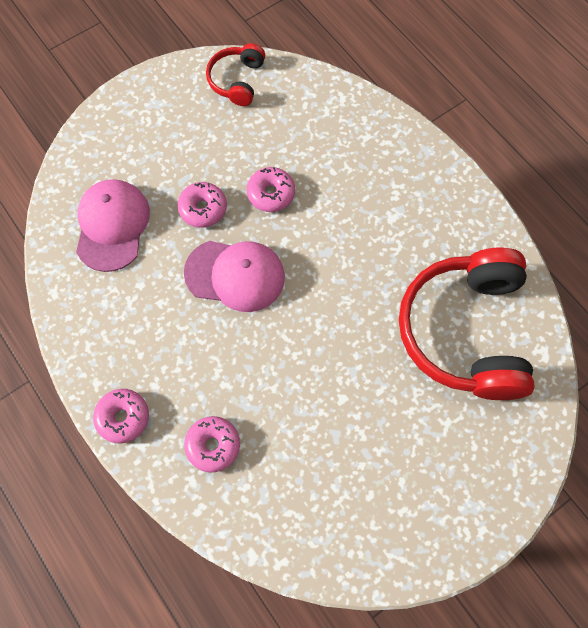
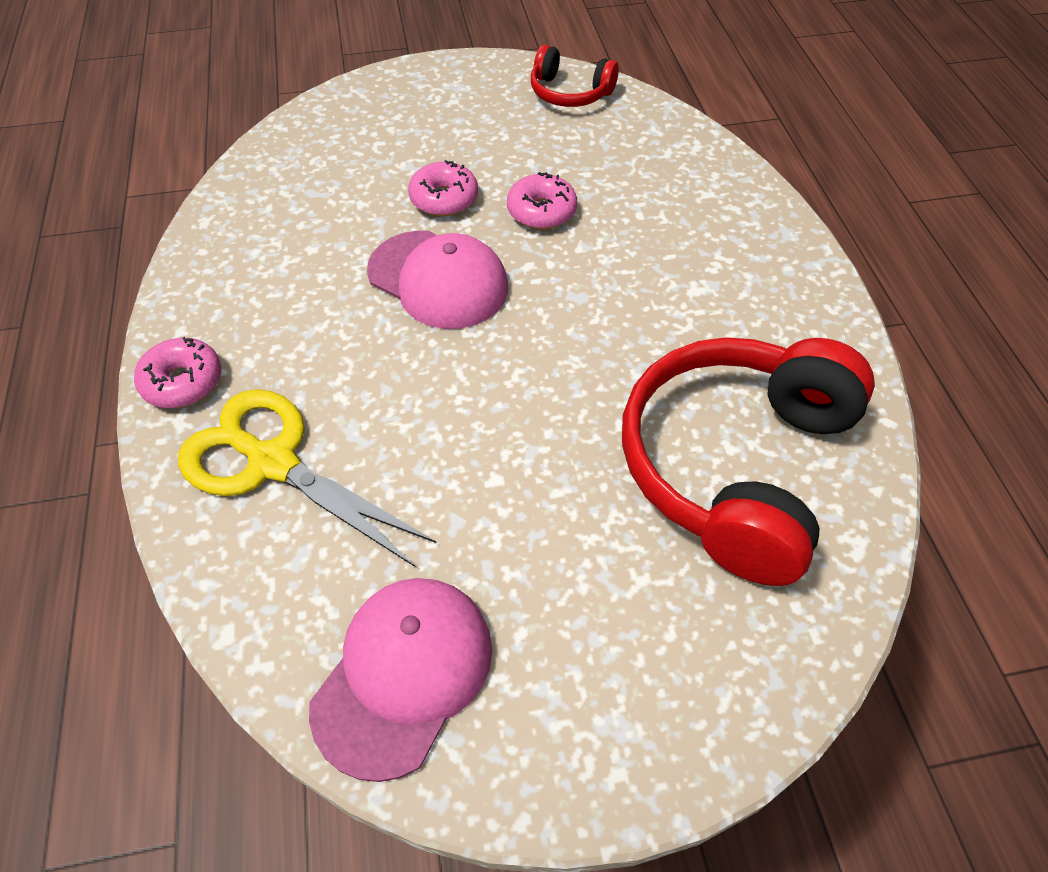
camera: 25 degrees right, 15 degrees down
(112, 226) = (322, 180): pink cap -> pink cap (403, 674)
(213, 445) = (273, 463): pink donut -> yellow scissors
(237, 80) = (569, 93): red headphones -> red headphones turned 105 degrees counterclockwise

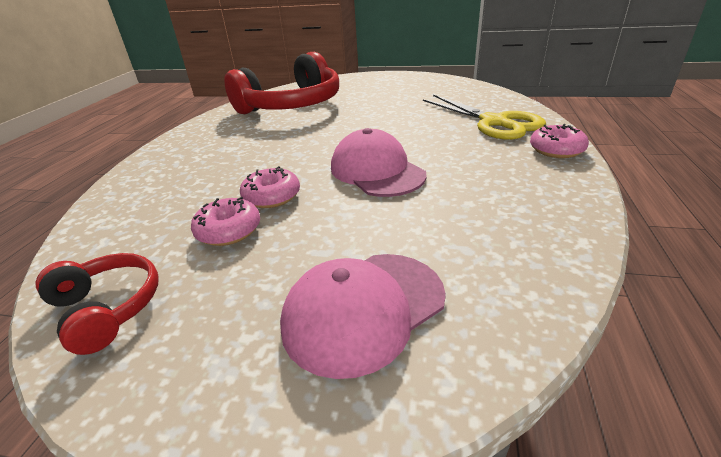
camera: 155 degrees left, 20 degrees down
(403, 674) = (444, 86): pink cap -> pink cap (364, 309)
(444, 199) = (340, 219): pink donut -> pink donut (229, 231)

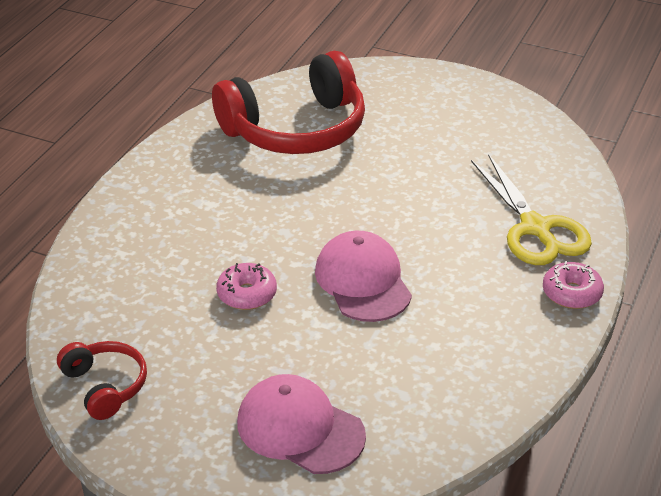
camera: 10 degrees right, 5 degrees up
(229, 231) = (202, 329): pink donut -> none
(364, 309) = (300, 429): pink cap -> pink cap turned 60 degrees clockwise

